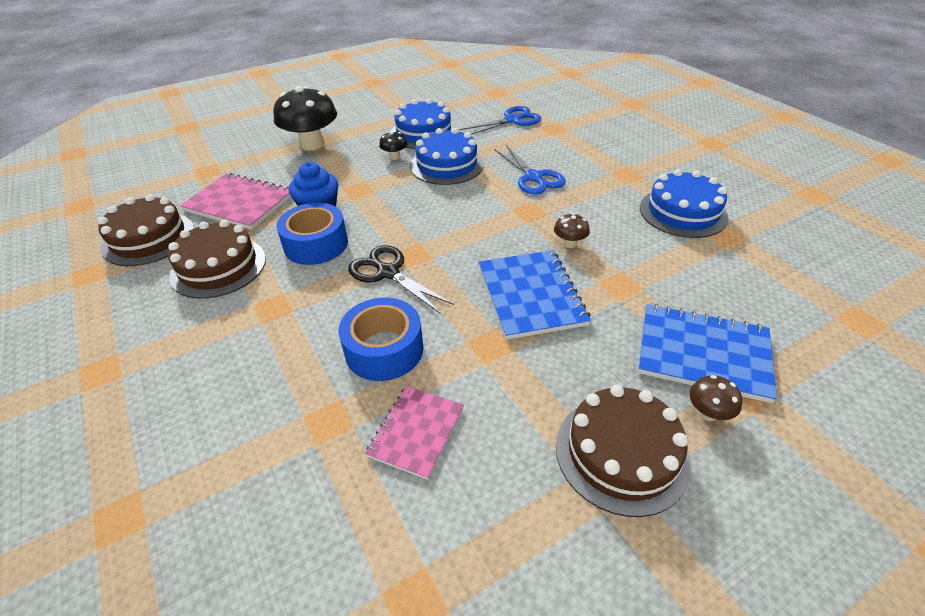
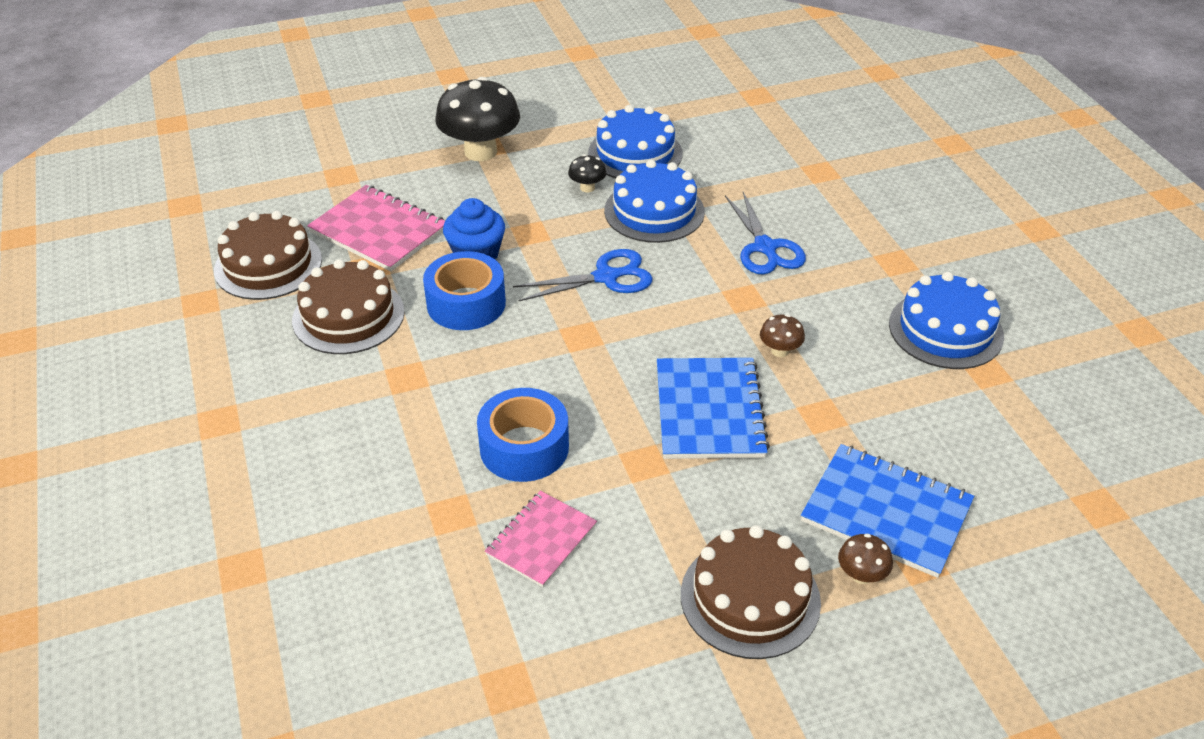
camera: 10 degrees right, 0 degrees up
(388, 272) = (546, 355): black scissors -> none
(512, 120) = (765, 149): blue scissors -> blue scissors (606, 277)

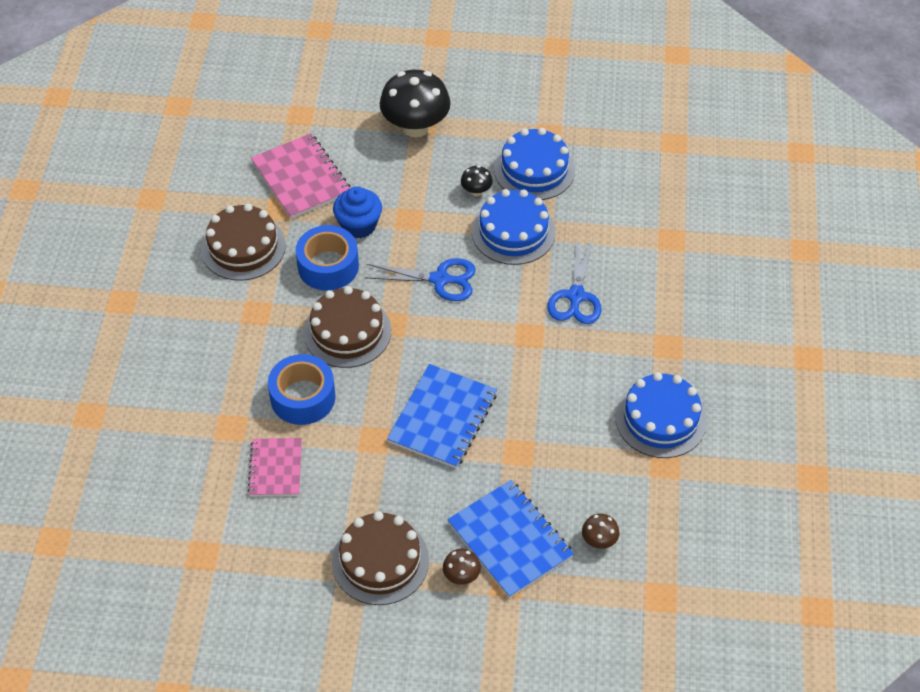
camera: 25 degrees right, 10 degrees up
(268, 265) = (210, 182): brown cake -> brown cake (347, 331)
(541, 540) = (275, 468): pink notebook -> pink notebook turned 60 degrees counterclockwise
(779, 351) = (524, 389): brown mushroom -> brown mushroom (599, 540)

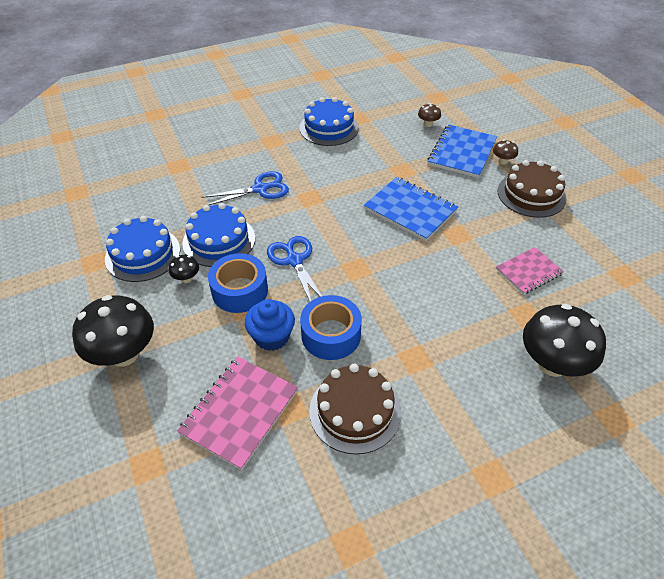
camera: 120 degrees left, 5 degrees down
(169, 409) = (552, 364): none -> black mushroom
(303, 397) = (462, 286): blue tape -> blue tape (240, 291)
(347, 331) = (384, 290): brown cake -> none
(442, 418) = (410, 210): blue notebook -> blue notebook turned 45 degrees clockwise

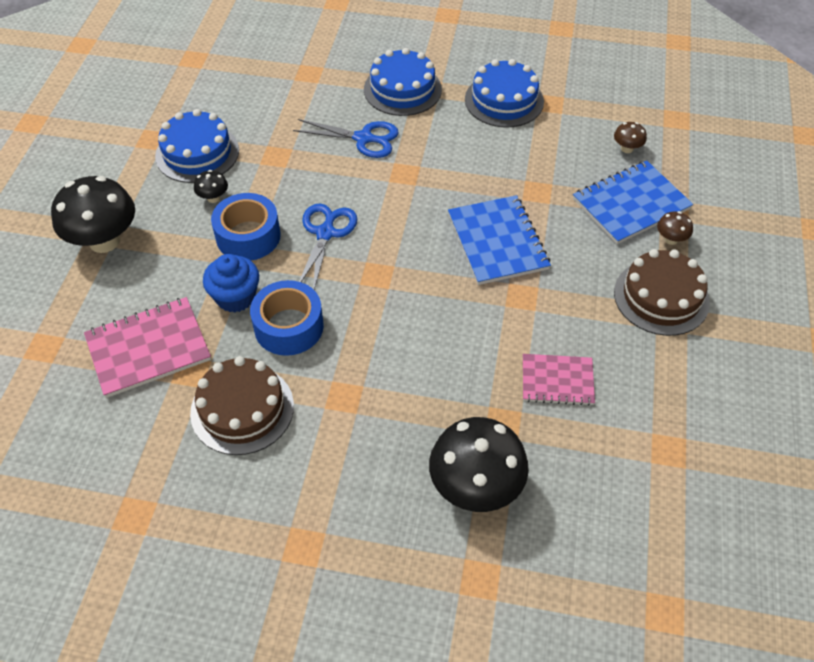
camera: 35 degrees right, 5 degrees up
(219, 240) = (275, 174): blue cake -> blue cake (402, 89)

